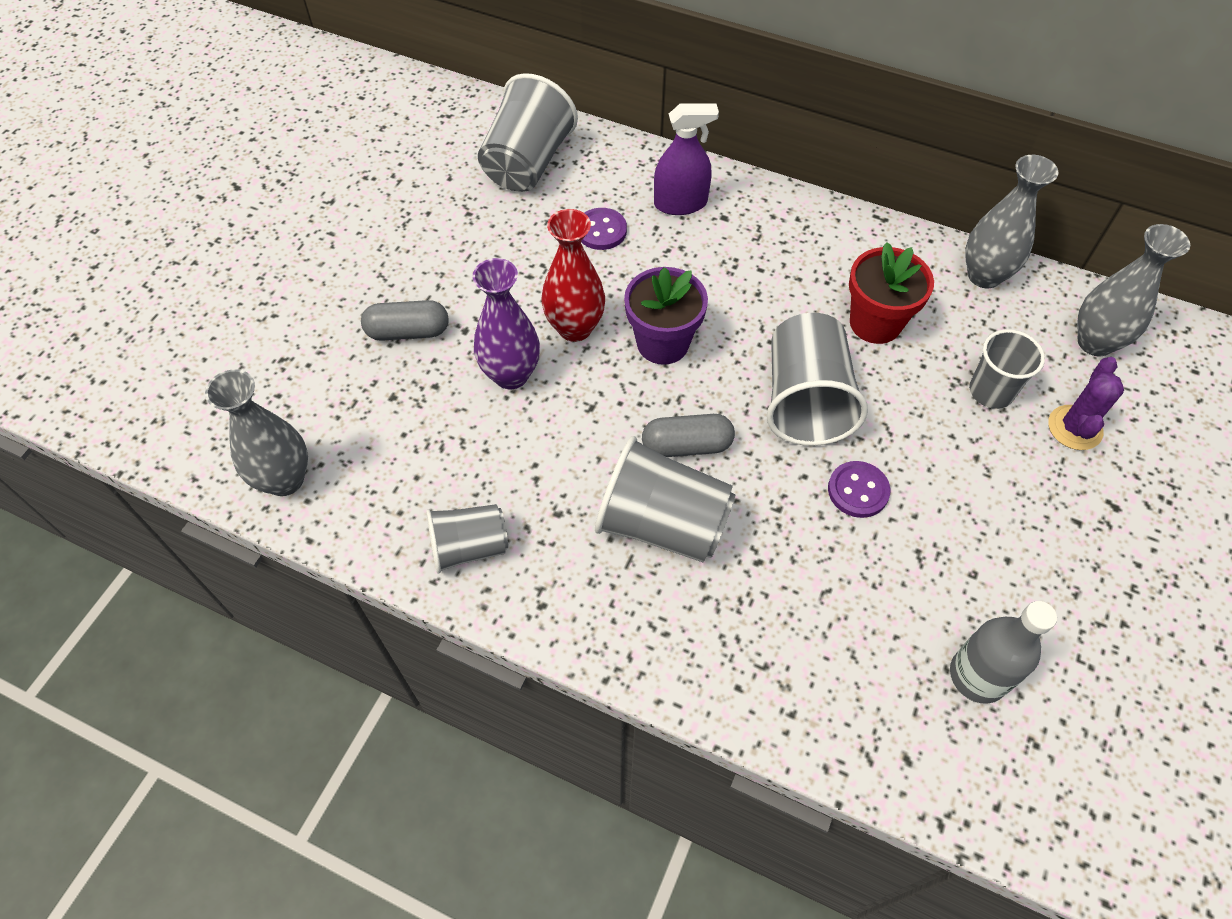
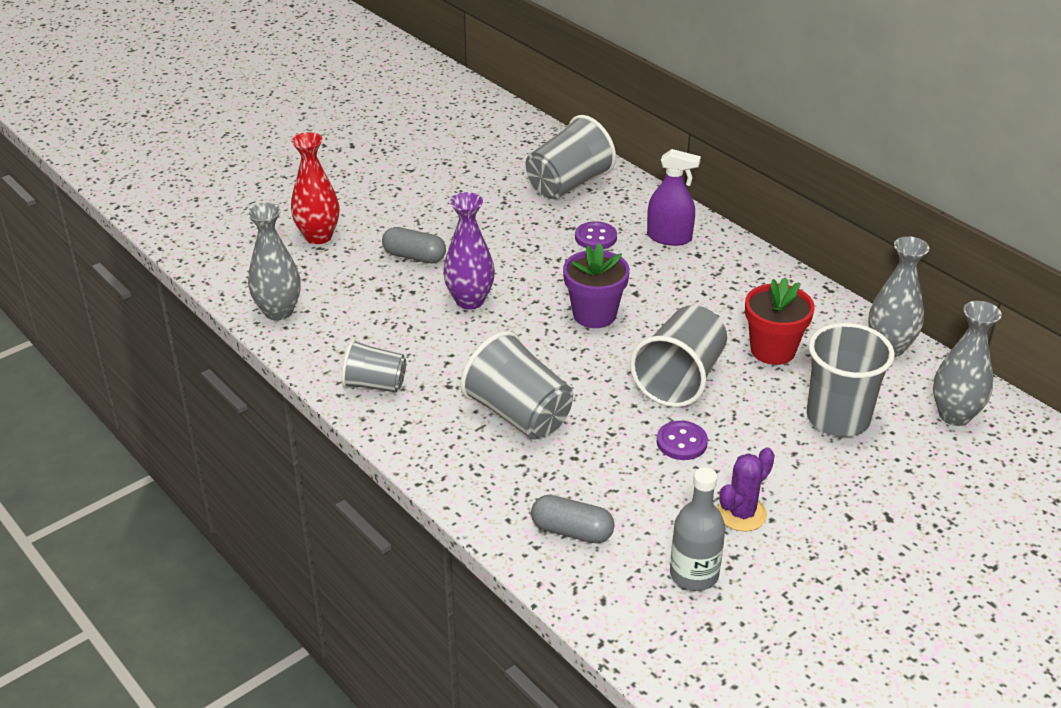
camera: 25 degrees right, 20 degrees down
(575, 328) = (535, 287): red vase -> red vase (318, 236)
(686, 446) = (569, 377): grey capsule -> grey capsule (572, 531)
(991, 391) = (838, 418): grey cup -> grey cup, size x1.61
(1074, 428) = (892, 461): purple cactus -> purple cactus (741, 514)

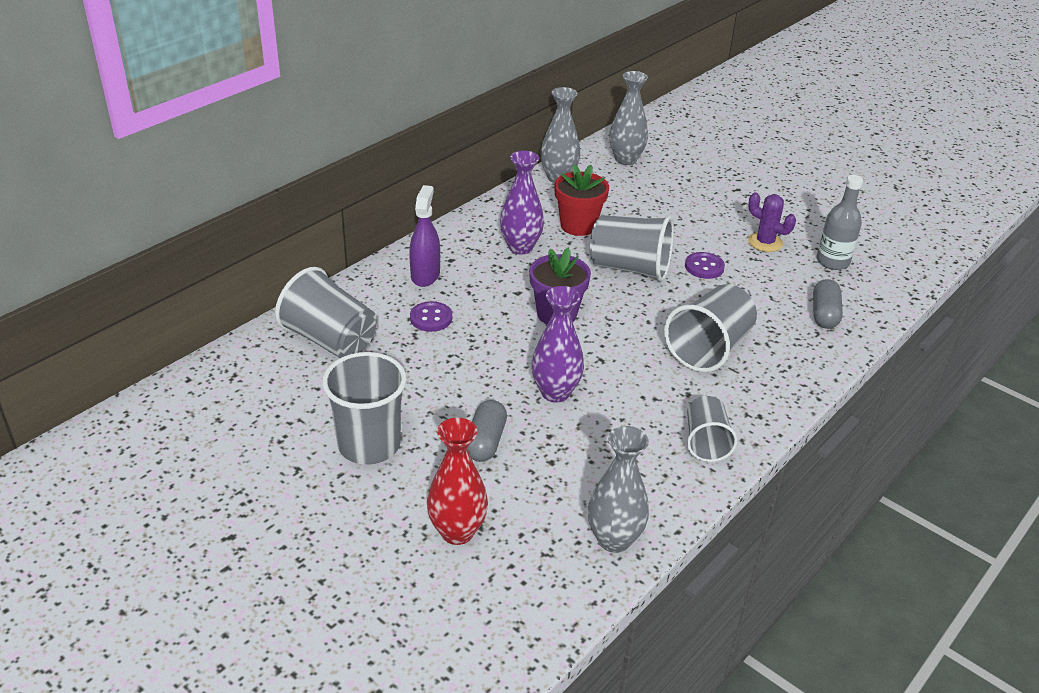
camera: 100 degrees left, 0 degrees up
(723, 302) = (520, 247): none -> purple vase
(838, 418) = (647, 202): grey cup -> grey cup (369, 445)

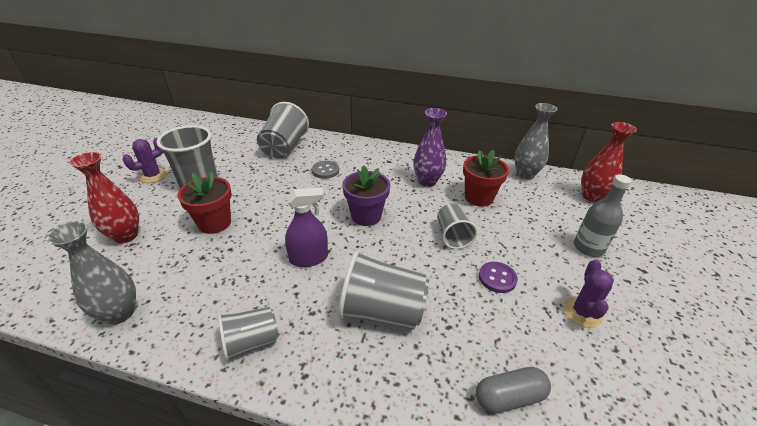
camera: 65 degrees right, 0 degrees up
(301, 495) = (153, 176): none -> purple cactus
(425, 275) = (365, 157): purple spray bottle -> purple spray bottle (309, 258)
(431, 318) = (325, 170): purple button -> grey button
(485, 441) = (214, 223): grey capsule -> red flower pot
(555, 392) = (278, 239): purple vase -> none
(625, 160) = (592, 196): grey vase -> red vase
(630, 268) = (452, 236): grey cup -> grey cup, size x0.62
(832, 261) = (615, 382): grey bottle -> grey bottle (588, 248)

